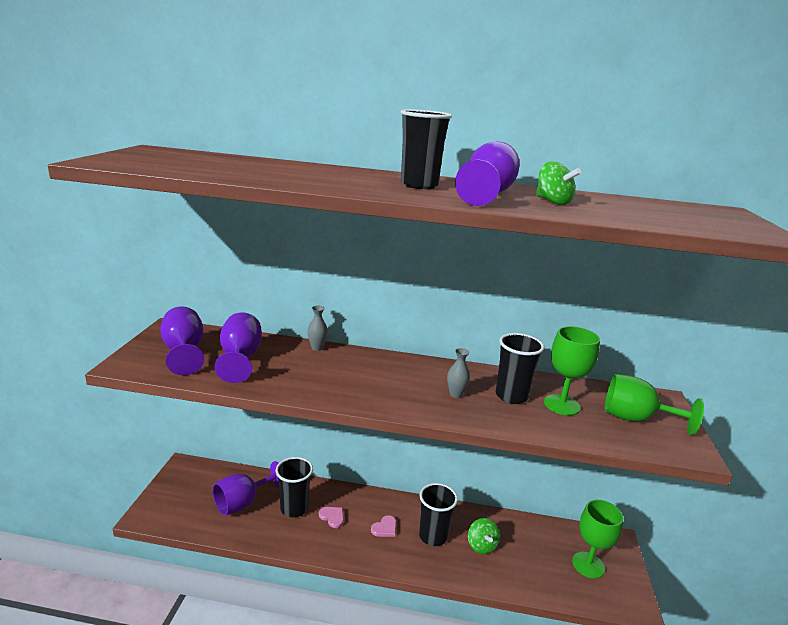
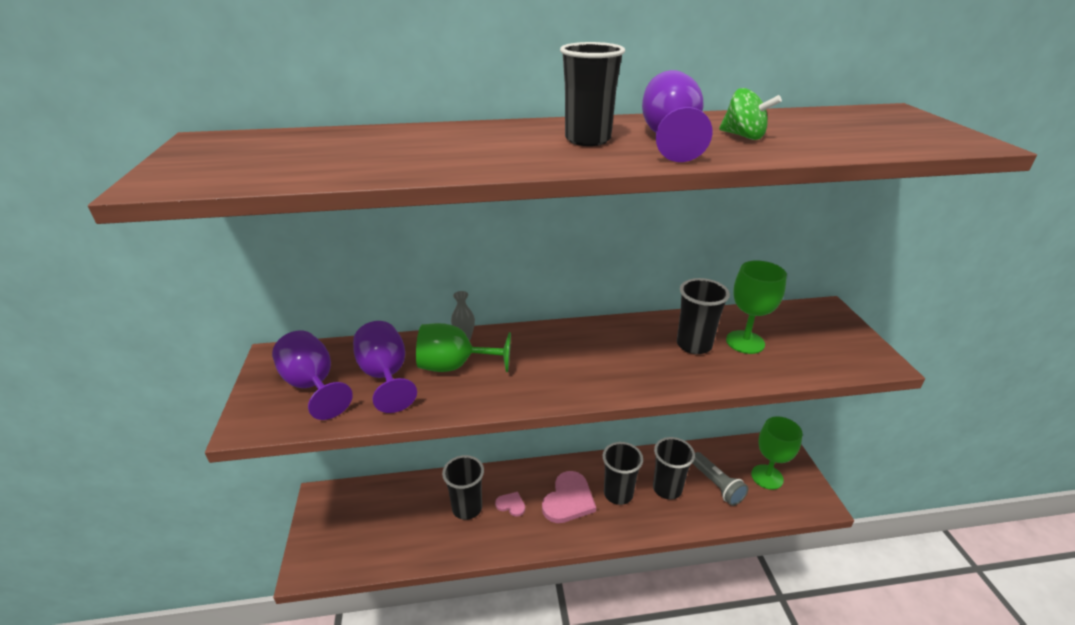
camera: 15 degrees left, 10 degrees up
(243, 503) = (409, 519): purple goblet -> none
(385, 528) = (568, 500): pink heart -> pink heart, size x1.97
(456, 394) = (640, 358): grey vase -> none
(481, 545) = (667, 488): green spinning top -> black cup
(532, 557) = (716, 485): none -> grey flashlight
(635, 419) = (816, 339): green goblet -> green goblet (454, 366)

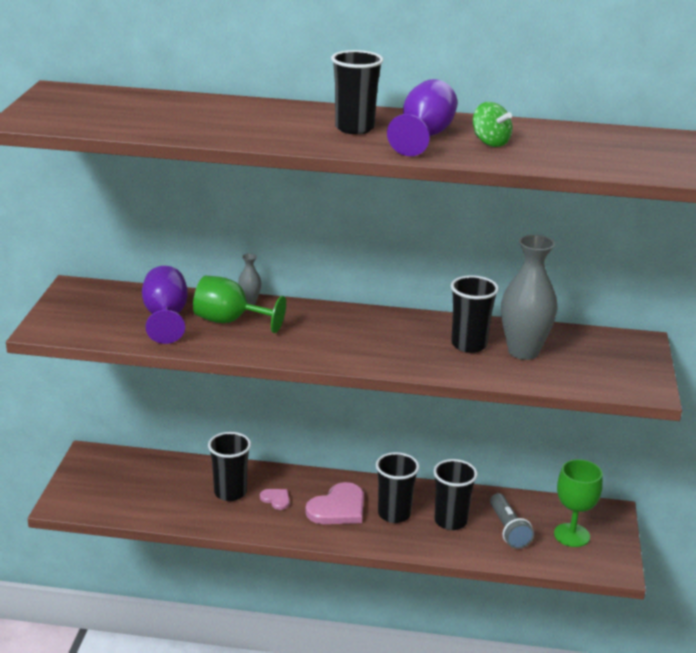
camera: 15 degrees right, 5 degrees down
(312, 385) = (101, 313): purple goblet -> none
(745, 342) = (523, 351): green goblet -> grey vase

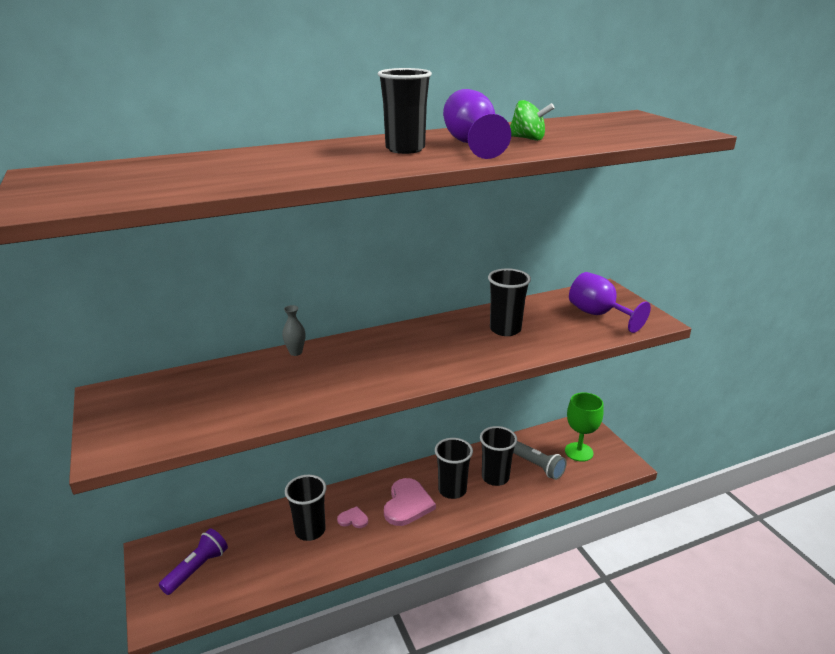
camera: 30 degrees left, 0 degrees up
(116, 482) = (197, 568): none -> purple flashlight
(165, 318) = (230, 393): purple goblet -> purple goblet (598, 314)
(230, 321) = (295, 375): green goblet -> none
(523, 351) = (546, 322): grey vase -> none

